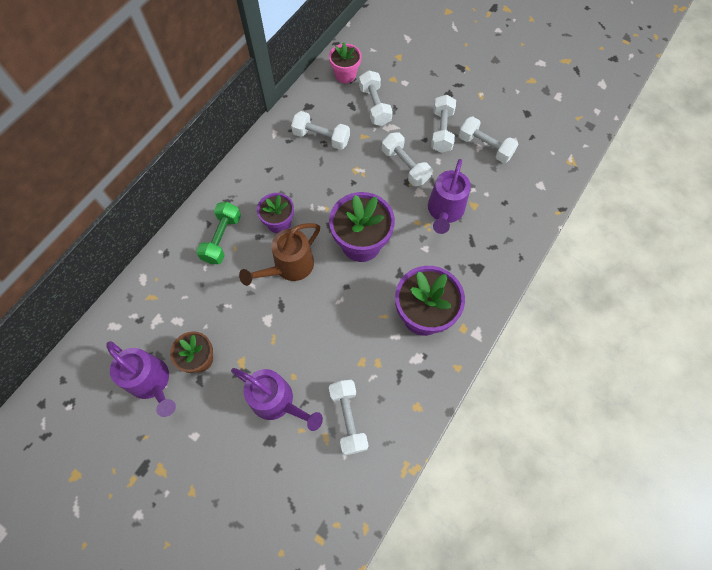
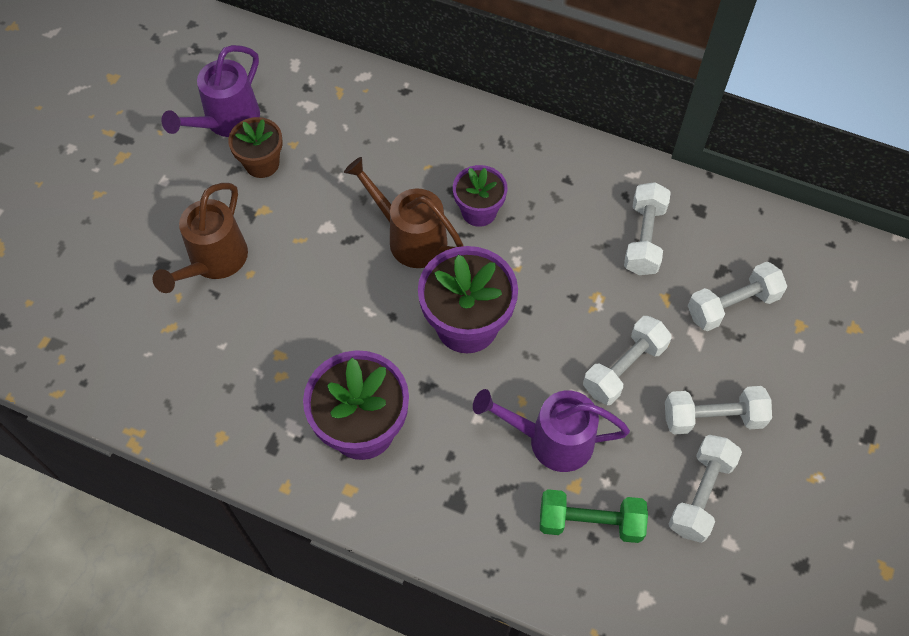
camera: 80 degrees right, 5 degrees down
(222, 239) = (439, 148): green dumbbell -> green dumbbell (590, 522)
(278, 402) = (213, 262): purple watering can -> brown watering can
(345, 75) = (782, 251): pink flower pot -> none
(348, 419) = (197, 350): white dumbbell -> none

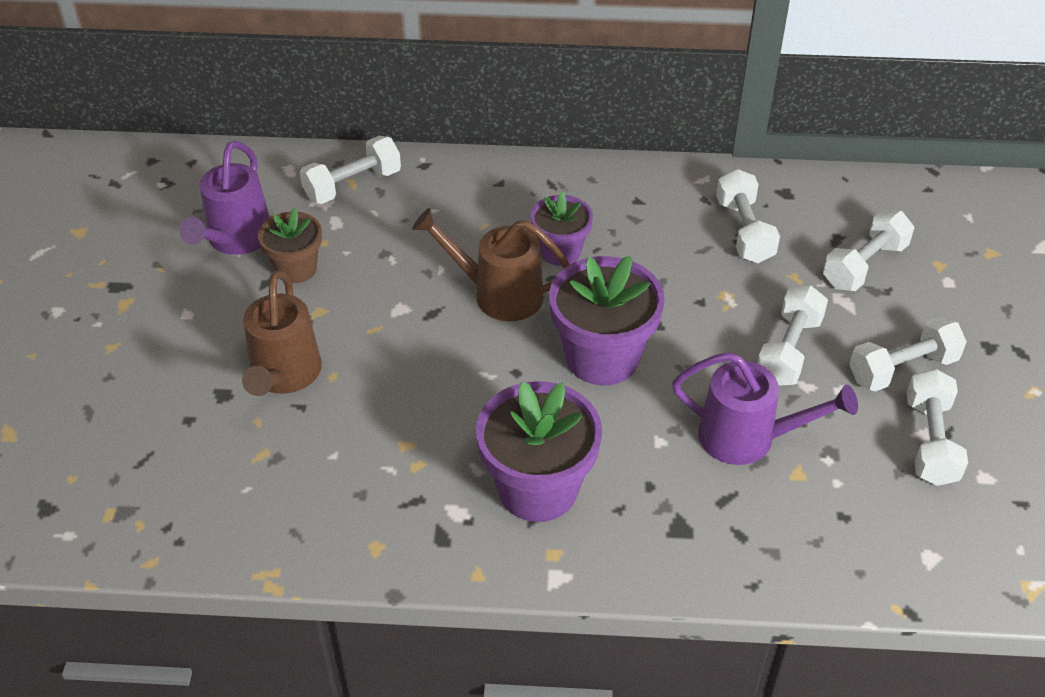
camera: 20 degrees left, 15 degrees down
(339, 94) = (353, 185): none -> white dumbbell
(550, 440) = (749, 438): purple watering can -> purple watering can turned 150 degrees counterclockwise
(590, 522) = (833, 502): green dumbbell -> none

